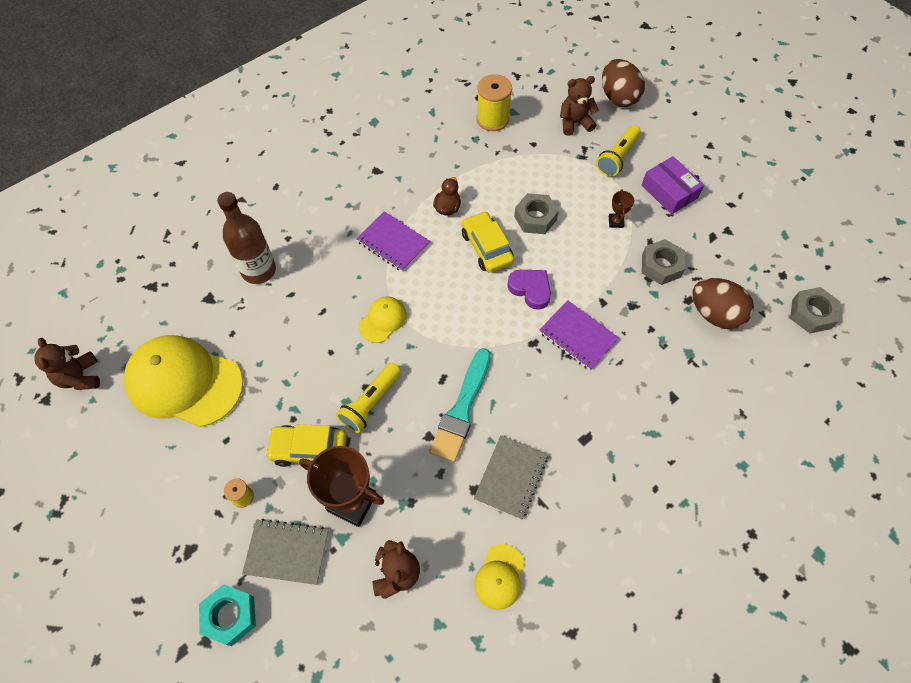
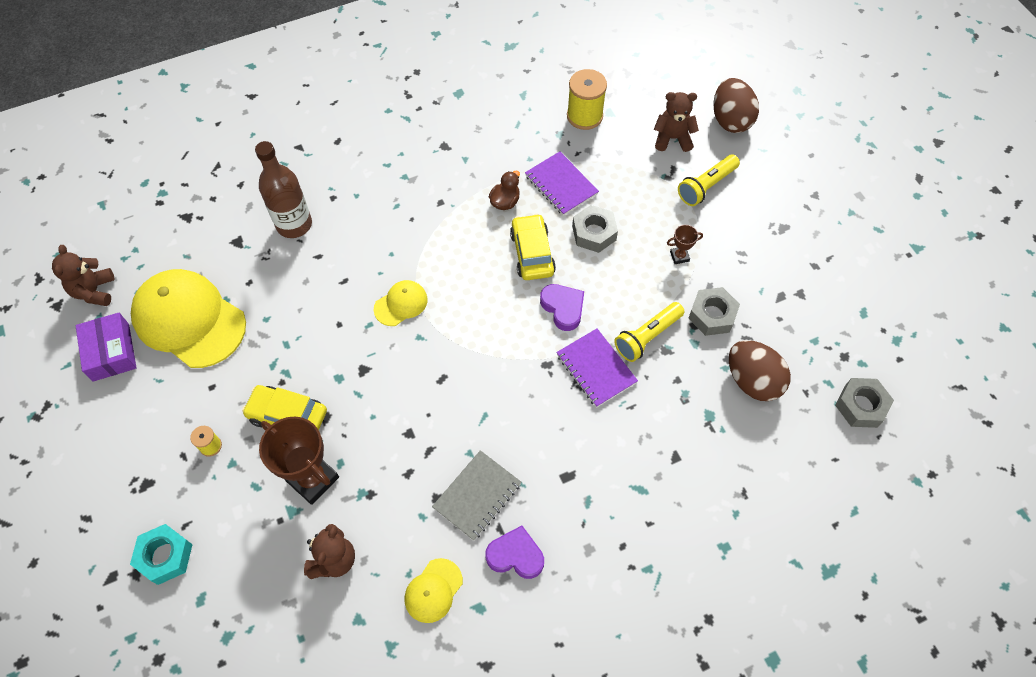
camera: 15 degrees right, 0 degrees up
(287, 552) = (236, 510): grey notebook -> none
(370, 403) = (362, 385): yellow flashlight -> yellow flashlight (647, 337)
(393, 243) = (437, 226): purple notebook -> purple notebook (561, 185)
(462, 409) = (451, 414): turquoise brush -> none
(564, 523) = (515, 555): none -> purple heart
(615, 222) = (679, 256): brown trophy -> brown trophy turned 60 degrees clockwise
(669, 191) = (750, 236): purple box -> purple box (111, 352)

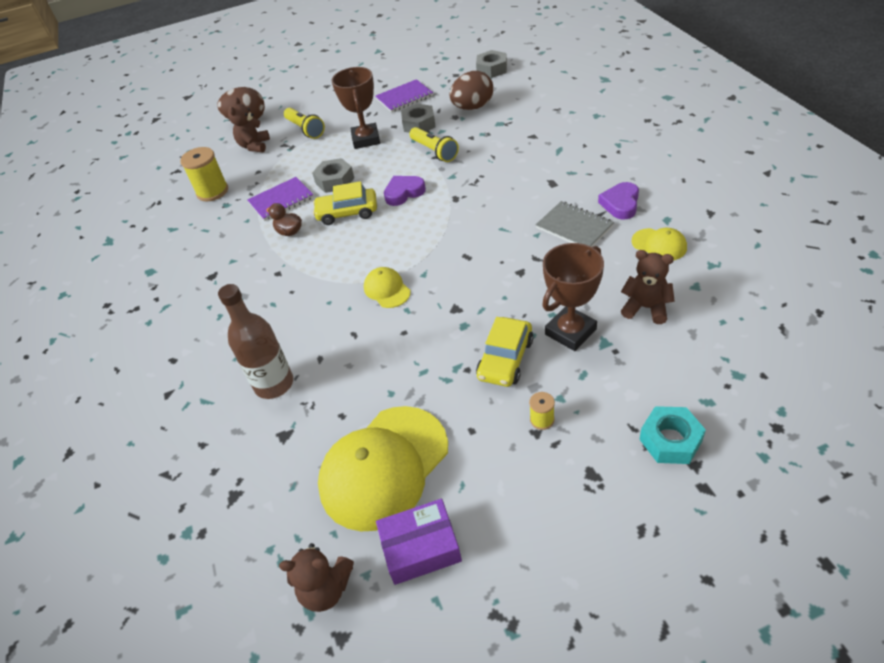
camera: 80 degrees left, 15 degrees down
(596, 369) = (460, 174): purple notebook -> purple notebook (404, 98)
(679, 256) = (366, 139): brown trophy -> brown trophy, size x2.16

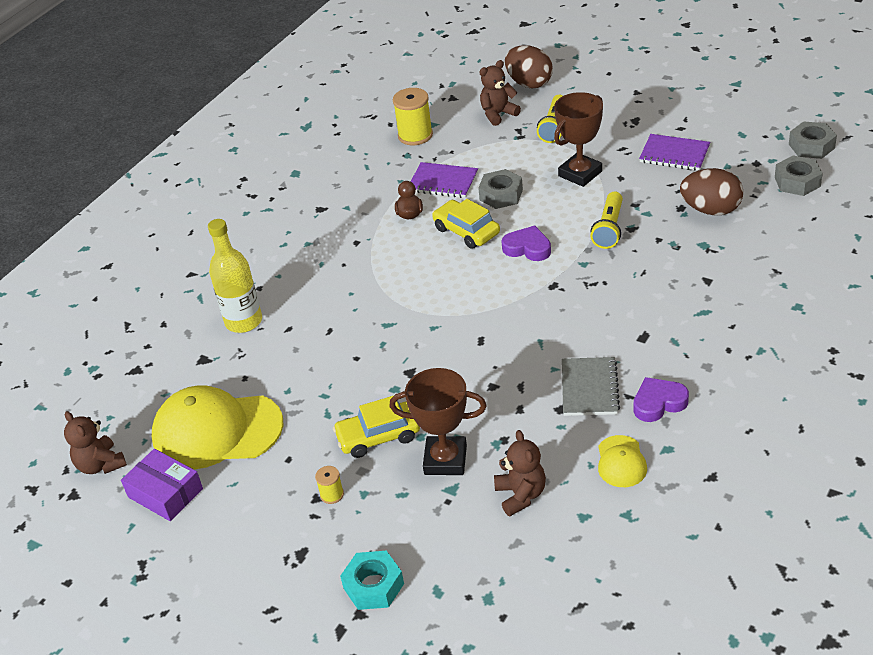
camera: 50 degrees right, 5 degrees down
(274, 384) = (243, 321): brown bottle -> yellow bottle
(387, 289) = (395, 317): yellow cap -> none
(419, 124) = (641, 192): grey nut -> grey nut (811, 146)

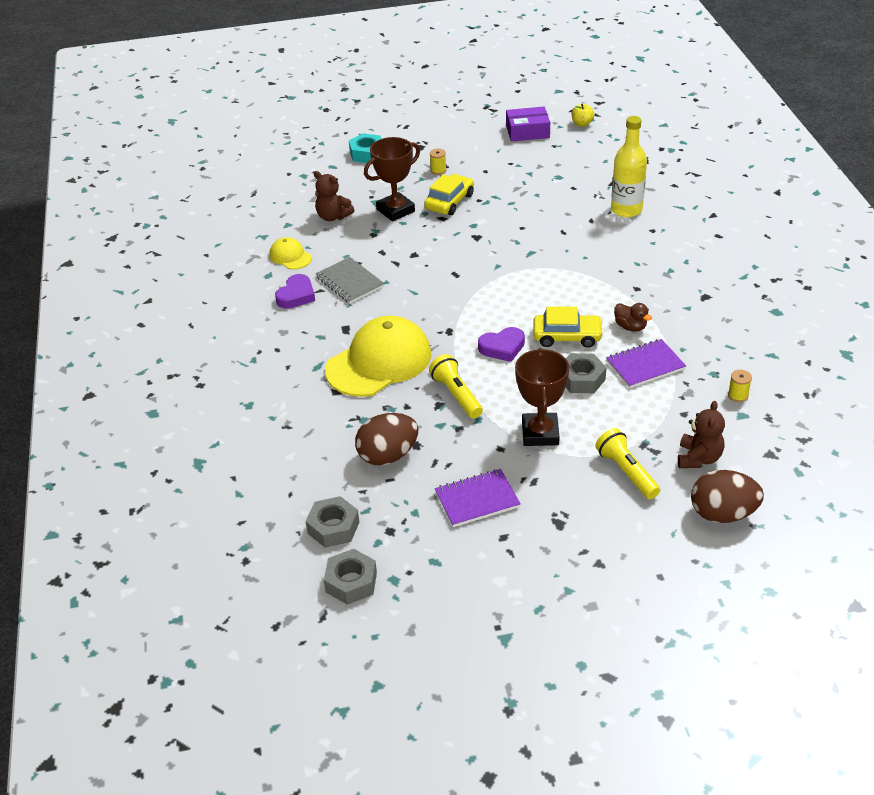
camera: 135 degrees right, 0 degrees up
(101, 465) = (582, 124): brown teddy bear -> yellow apple
(217, 431) = (545, 162): yellow cap -> yellow cap (379, 362)
(415, 135) = (738, 395): yellow spool -> yellow spool, size x0.50

